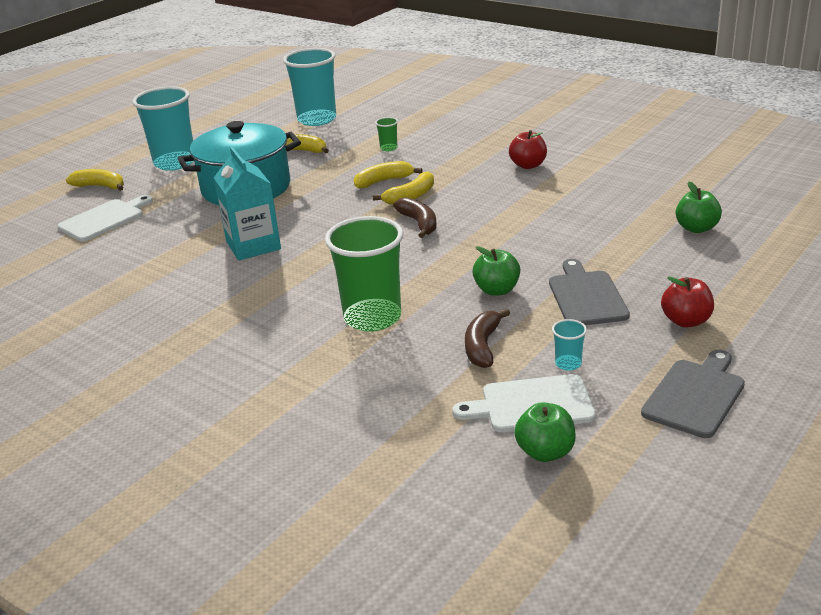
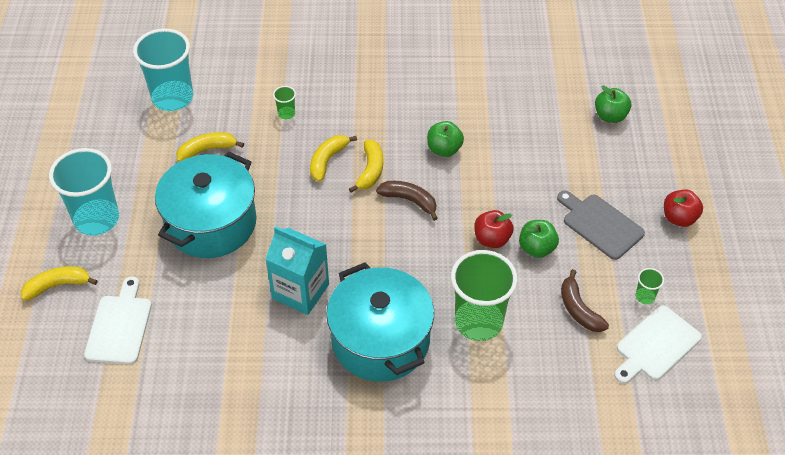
camera: 40 degrees left, 20 degrees up
(272, 297) = (380, 340): none -> turquoise pot
(528, 165) = (427, 90): red apple -> red apple (492, 239)
(545, 452) = (697, 380): green apple -> green apple (444, 149)
(568, 364) = (645, 296): turquoise cup -> green cup
(695, 395) = (736, 284): grey cutting board -> none

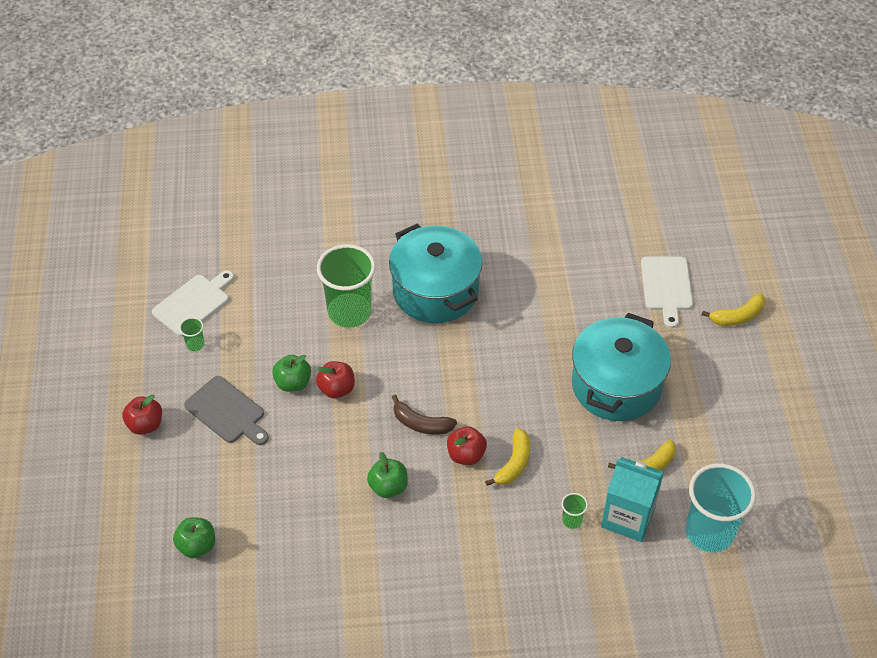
camera: 175 degrees right, 0 degrees up
(97, 219) = (730, 381): turquoise cup -> none
(300, 291) = (514, 327): turquoise carton -> turquoise carton (628, 517)
(370, 170) = (466, 455): yellow banana -> red apple
(579, 309) = (258, 329): brown banana -> none

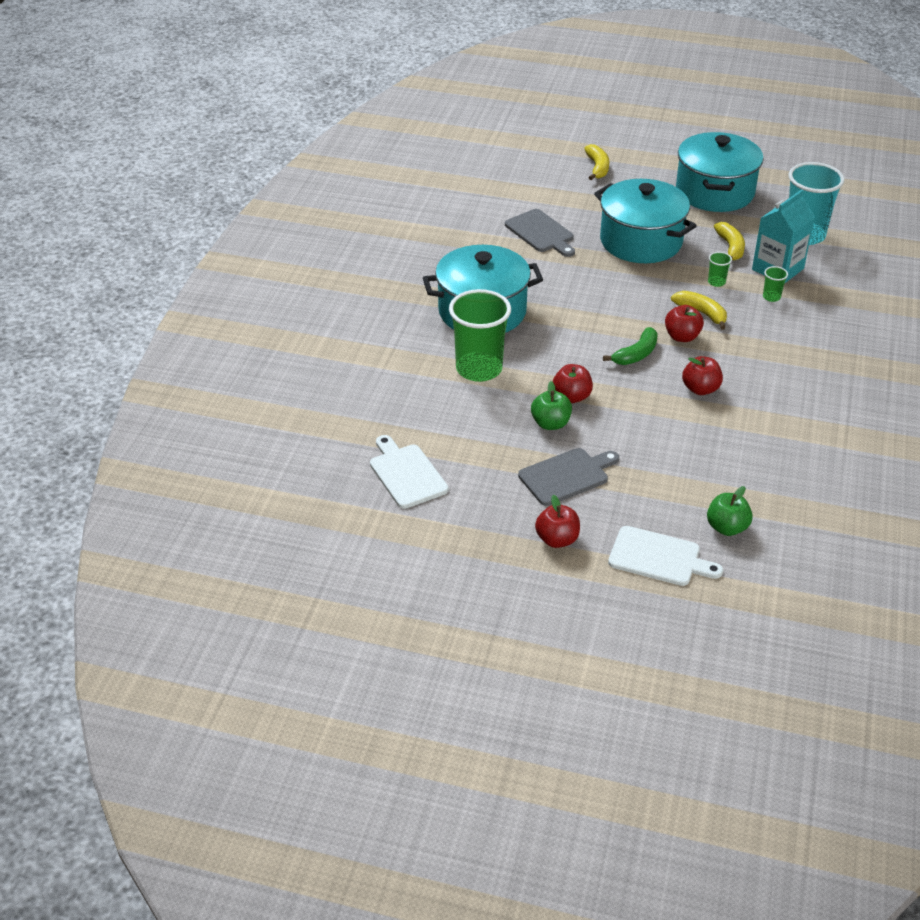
camera: 70 degrees left, 10 degrees down
(195, 344) = (465, 483): green cup -> green cup (716, 282)
(388, 487) = (700, 389): green apple -> red apple
(421, 424) = (636, 354): brown banana -> green banana
(587, 301) = (541, 233): none -> grey cutting board
(666, 287) = (548, 191): white cutting board -> white cutting board (659, 557)
(751, 431) = (715, 192): none -> turquoise pot

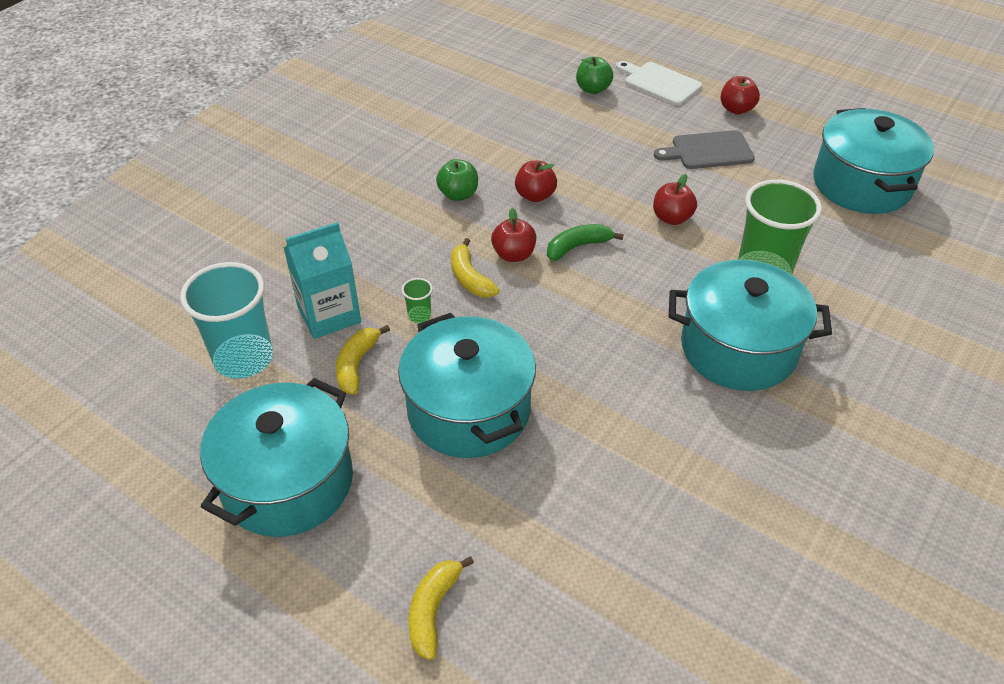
camera: 160 degrees left, 5 degrees up
(406, 474) = (861, 184): white cutting board -> turquoise pot
(541, 233) = (605, 469): grey cutting board -> none
(550, 424) = (705, 197): green apple -> green apple (458, 194)
(771, 297) = (373, 278): green cup -> none

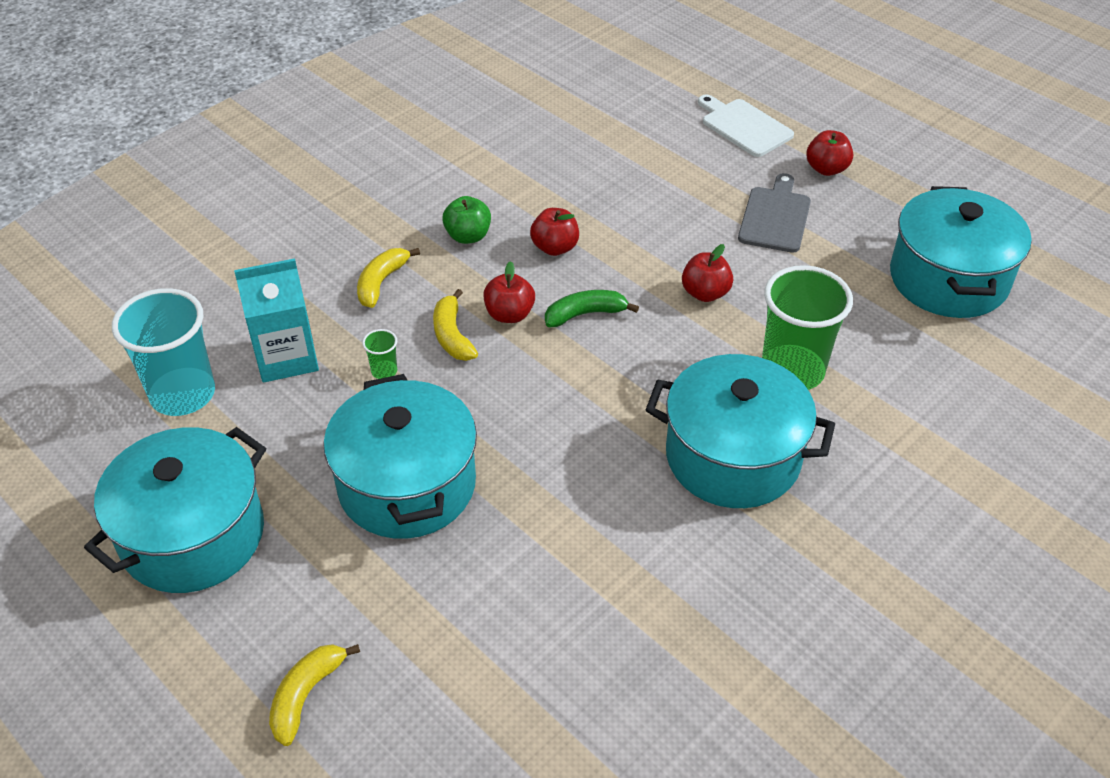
camera: 10 degrees right, 0 degrees up
(357, 365) = (301, 418): yellow banana -> yellow banana (381, 282)
(593, 89) = (662, 126): green apple -> none
(708, 151) = (775, 217): grey cutting board -> grey cutting board turned 105 degrees clockwise

